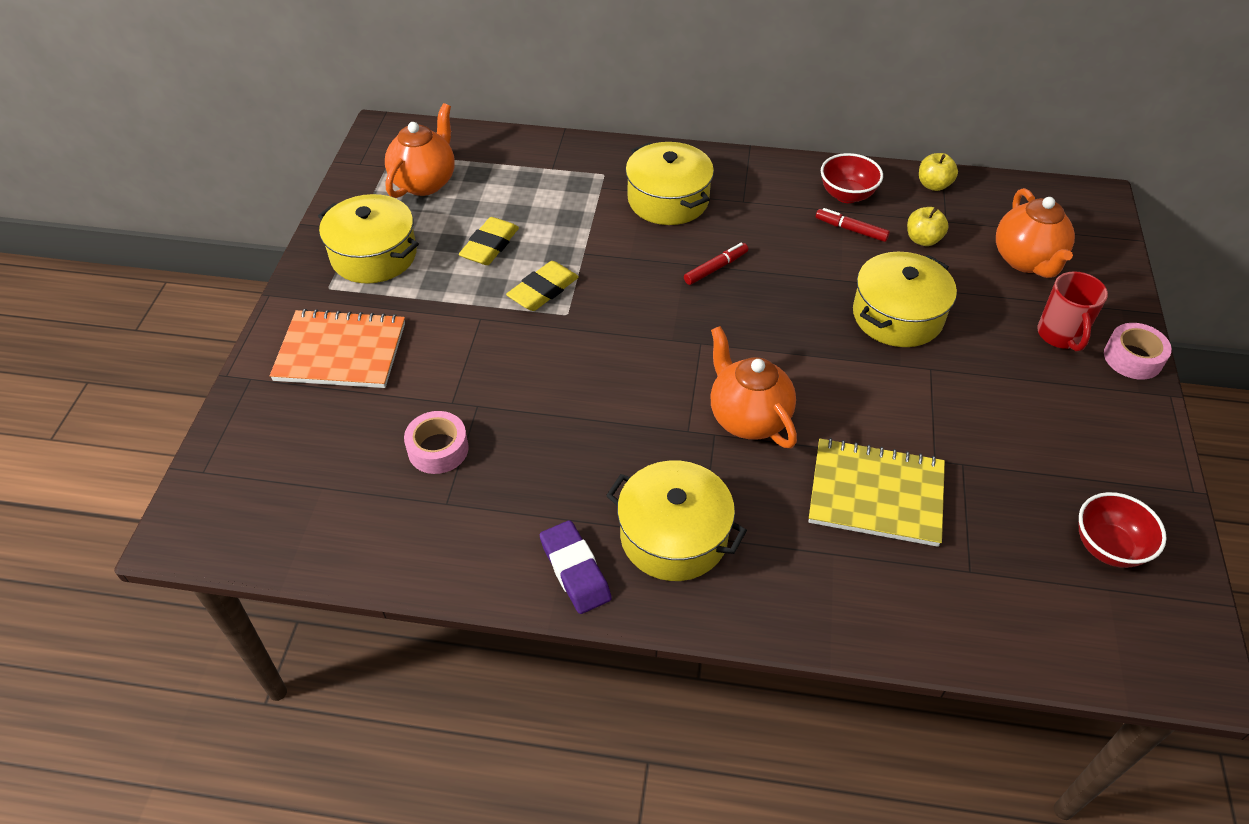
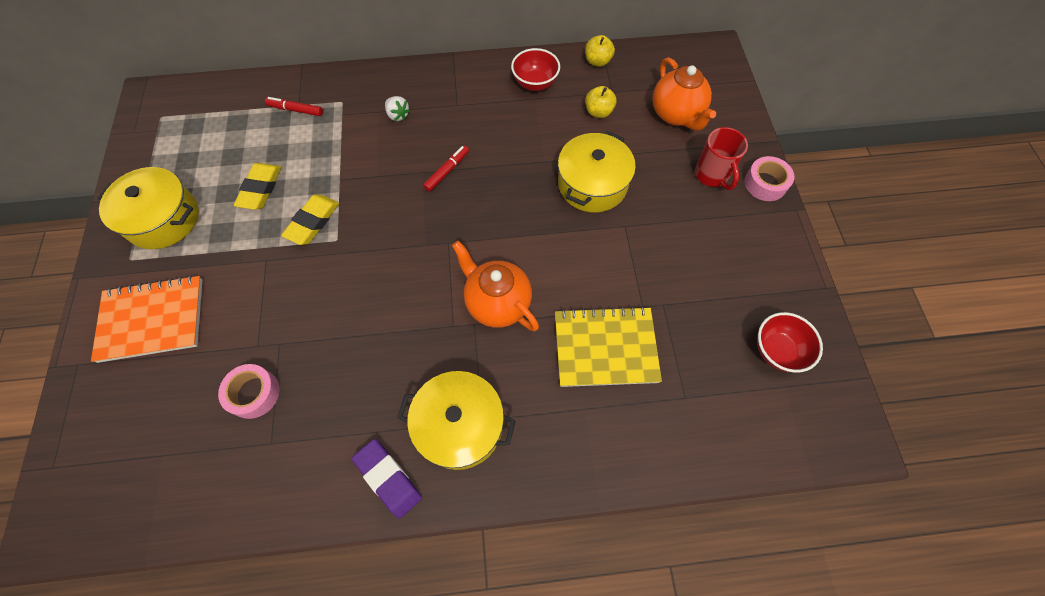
camera: 15 degrees left, 15 degrees up
(425, 182) = (194, 139): orange teapot -> none
(668, 200) = (398, 115): yellow pot -> white strawberry
(851, 230) = (544, 114): red marker -> red marker (296, 110)

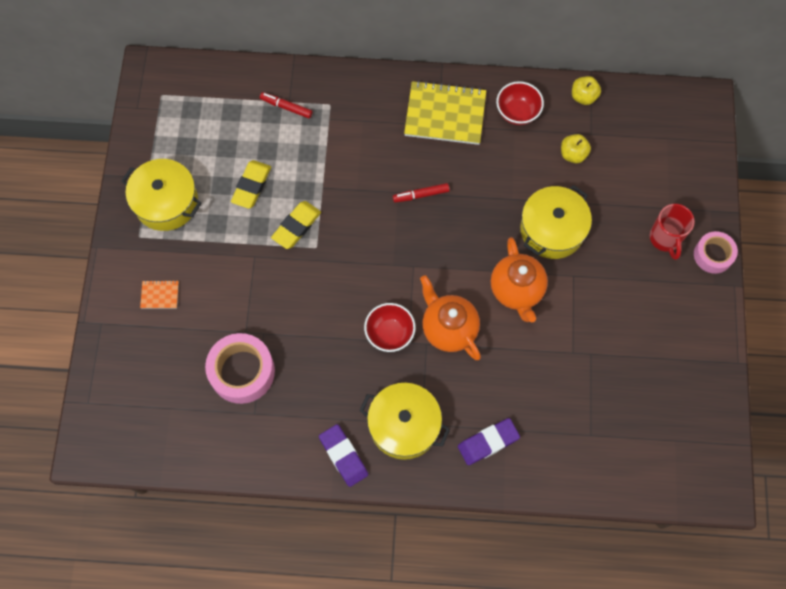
camera: 10 degrees right, 5 degrees up
(152, 320) = (160, 295): orange notebook -> orange notebook, size x0.45
(254, 393) = (242, 371): pink tape -> pink tape, size x1.60
(398, 115) = (381, 128): white strawberry -> none
(447, 171) = (421, 195): red marker -> red marker turned 150 degrees counterclockwise
(565, 428) = (488, 442): none -> purple eraser
(605, 348) = (533, 383): yellow notebook -> yellow notebook (445, 114)
(676, 115) = (647, 169): orange teapot -> orange teapot (516, 290)
(777, 350) = (678, 410): red bowl -> red bowl (389, 334)

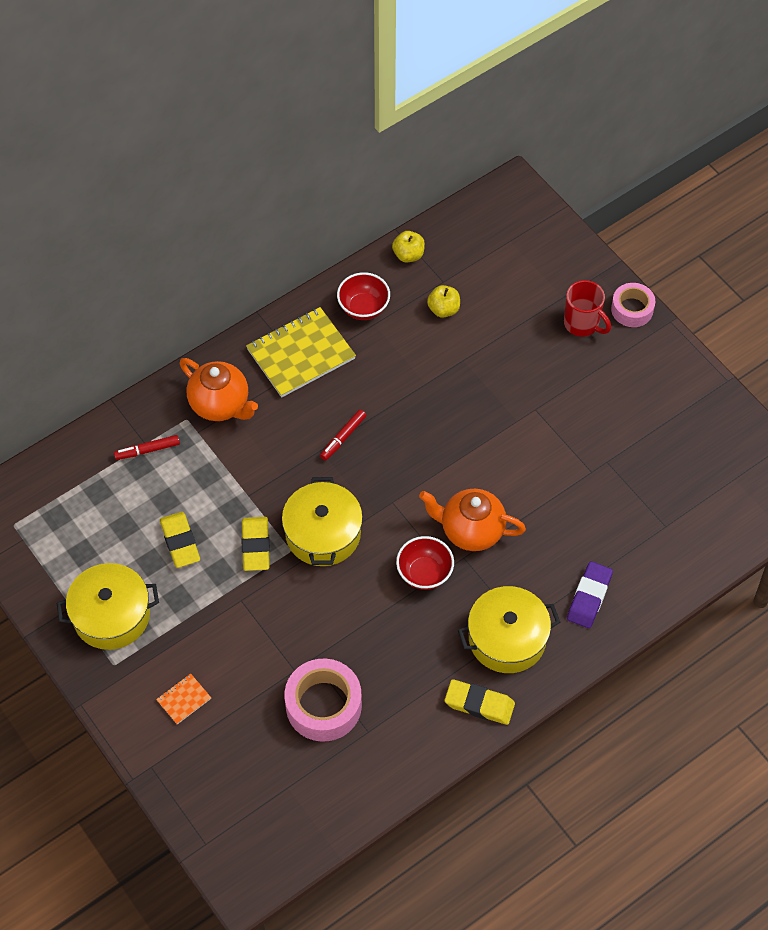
camera: 40 degrees left, 10 degrees down
(343, 456) = (479, 704): purple eraser -> yellow eraser
(516, 290) = (499, 456): orange teapot -> orange teapot (220, 405)
(552, 230) = (483, 384): yellow pot -> yellow pot (323, 533)

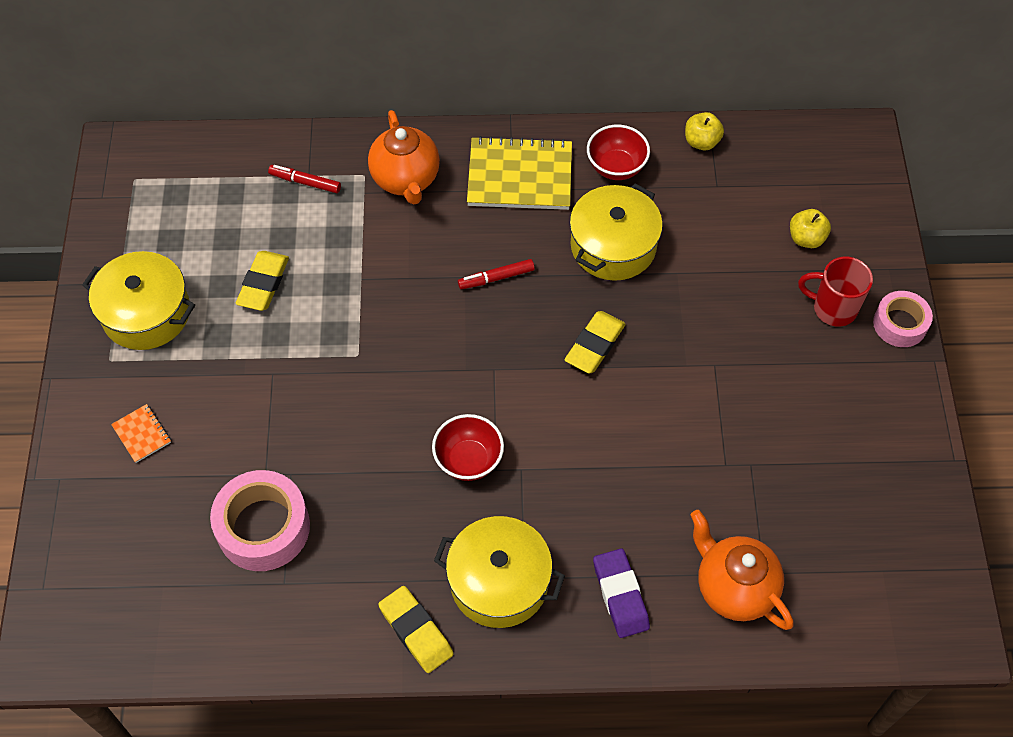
camera: 35 degrees right, 0 degrees up
(184, 699) = (142, 434): orange notebook -> orange notebook turned 60 degrees clockwise
(255, 546) = (328, 330): yellow eraser -> yellow eraser (594, 345)
(323, 533) = (401, 358): yellow pot -> yellow pot (613, 246)
(443, 309) = (696, 213): yellow apple -> yellow apple (806, 238)
(471, 530) = (550, 447): orange teapot -> orange teapot (734, 588)
(582, 324) = (833, 308): red mug -> red mug turned 120 degrees clockwise
(589, 597) = (620, 595): purple eraser -> purple eraser turned 75 degrees counterclockwise

